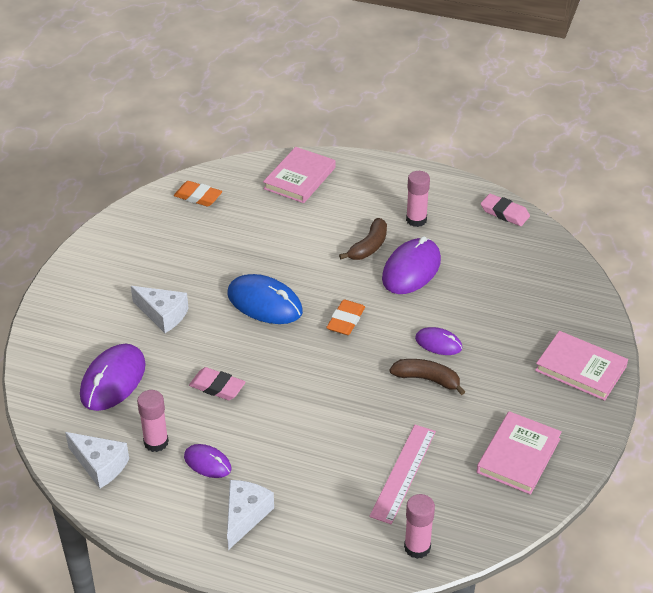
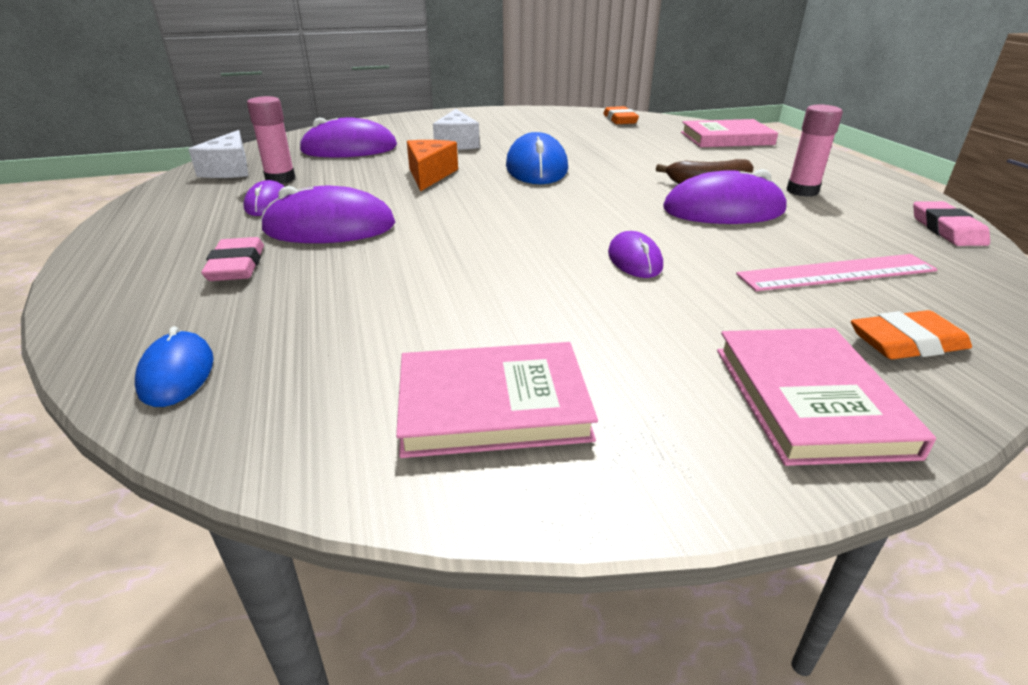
camera: 55 degrees right, 10 degrees down
(217, 387) = (388, 180): pink eraser -> pink eraser (237, 266)
(226, 362) = (429, 175): none -> orange cheese
(245, 516) = (189, 240): white cheese -> none
(283, 445) = (330, 227): none -> purple mouse
(346, 320) = (577, 203): orange eraser -> orange eraser (906, 343)
(403, 473) = (346, 311): pink ruler -> pink ruler (836, 272)
(417, 547) = (177, 373): pink glue stick -> blue mouse
(427, 379) = (556, 272): brown banana -> none

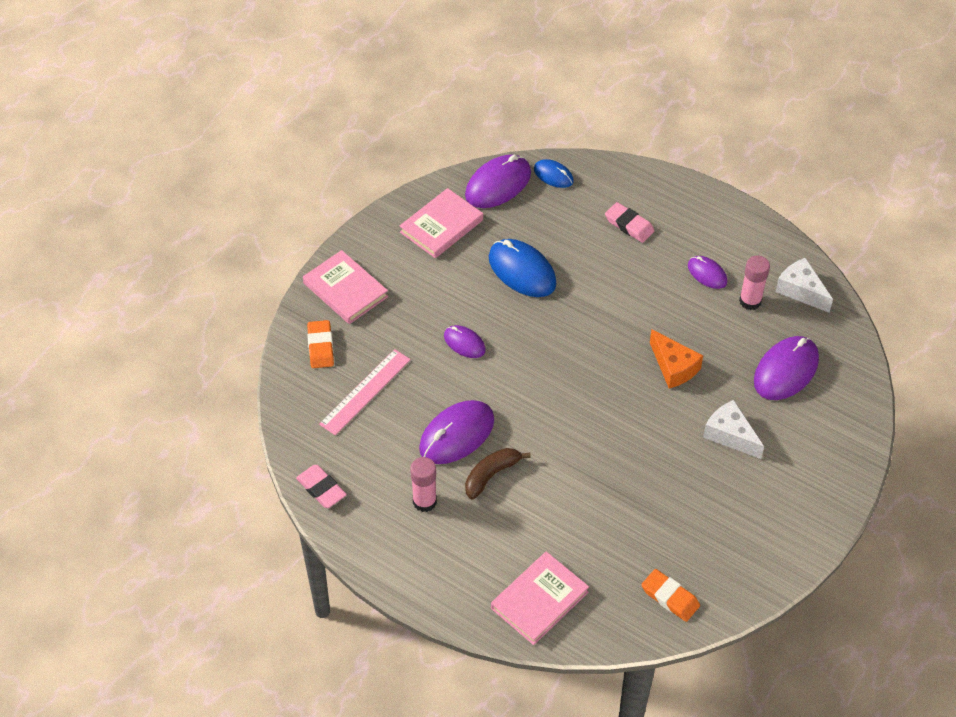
camera: 140 degrees right, 20 degrees up
(330, 227) = (638, 276): purple mouse -> purple mouse (498, 184)
(536, 168) = (622, 426): blue mouse -> blue mouse (522, 271)
(906, 343) = (320, 347): orange eraser -> orange eraser turned 45 degrees counterclockwise

